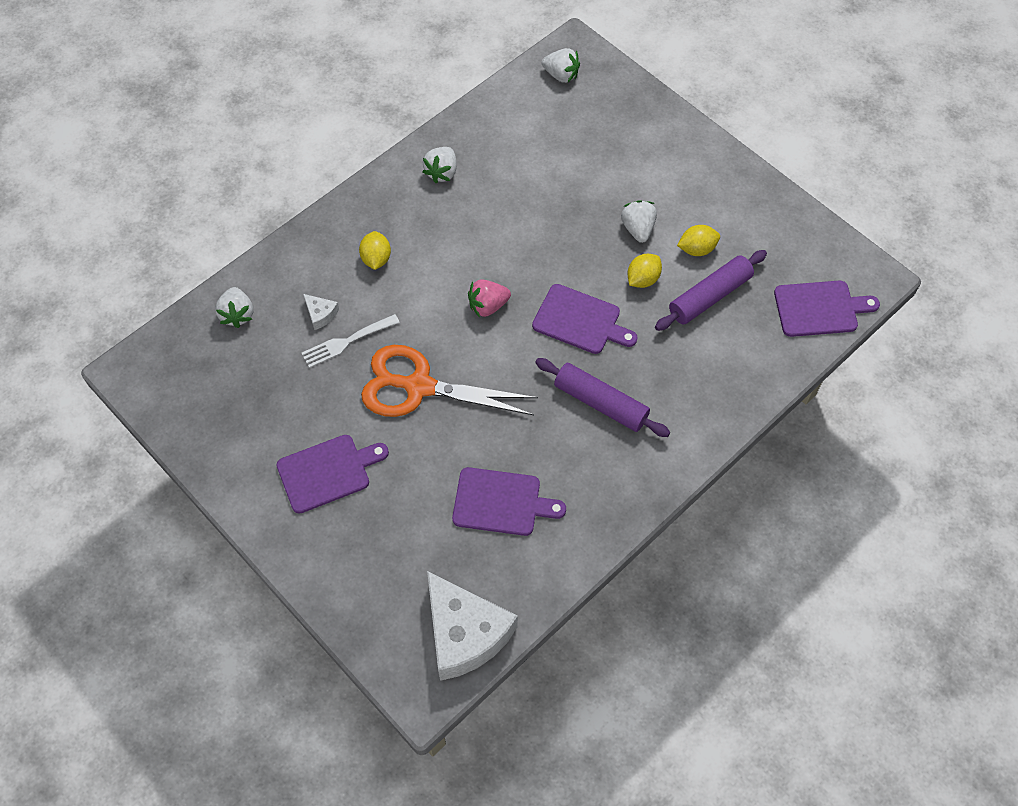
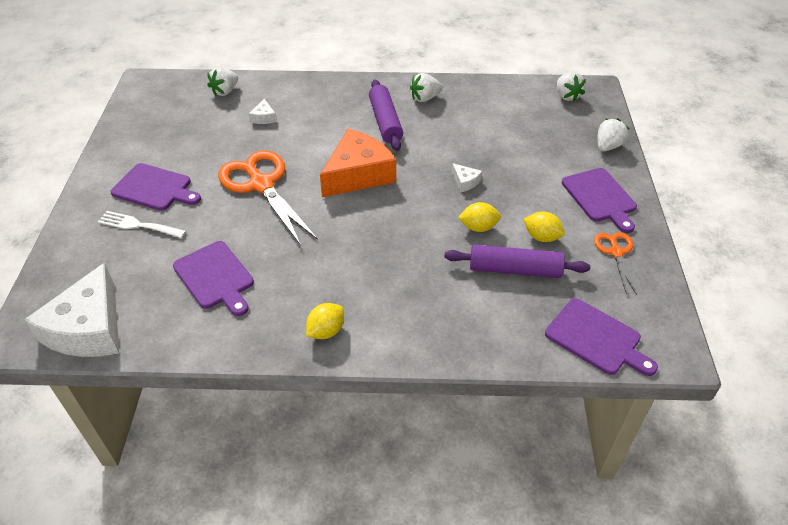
camera: 45 degrees right, 15 degrees down
(346, 342) = (257, 138): white fork -> white fork (138, 225)
(376, 259) = (330, 113): yellow lemon -> yellow lemon (326, 331)
(488, 306) = (358, 174): pink strawberry -> orange cheese
(580, 321) = (404, 220): purple cutting board -> purple cutting board (600, 197)
(582, 241) = (465, 182): none -> white cheese
(600, 403) = (353, 273): purple rolling pin -> purple rolling pin (385, 121)
(638, 229) = (513, 199): white strawberry -> white strawberry (608, 146)
(760, 220) = (616, 252): none -> orange scissors

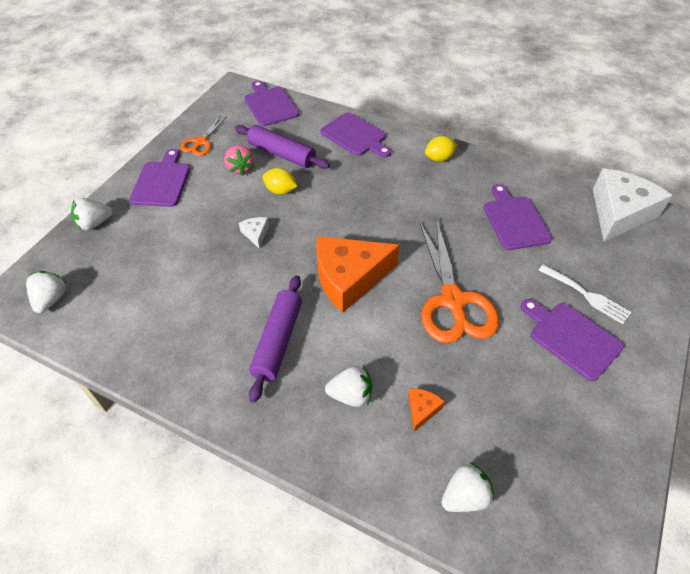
camera: 155 degrees left, 5 degrees up
(264, 117) = (422, 409): white cheese -> orange cheese
(425, 98) = (205, 362): white strawberry -> white strawberry (351, 395)
(449, 328) = (355, 136): none -> purple cutting board
(541, 237) = (240, 168): yellow lemon -> pink strawberry

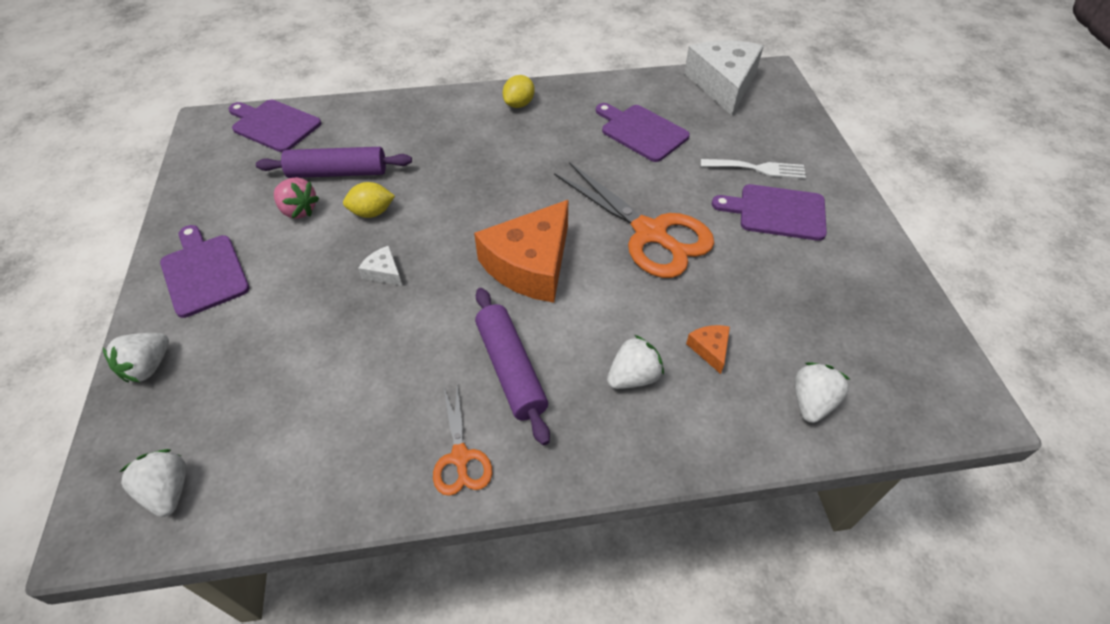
camera: 35 degrees left, 0 degrees up
(201, 142) = (217, 203): orange scissors -> orange scissors (460, 457)
(355, 136) = (409, 118): purple cutting board -> none

